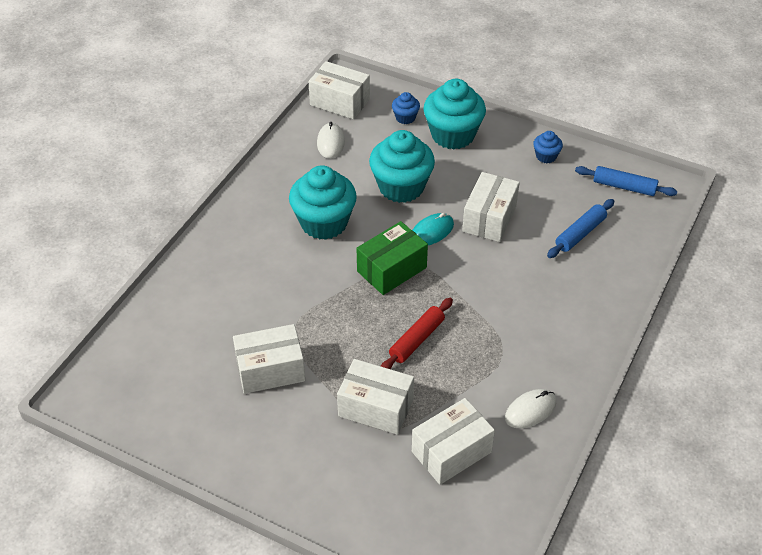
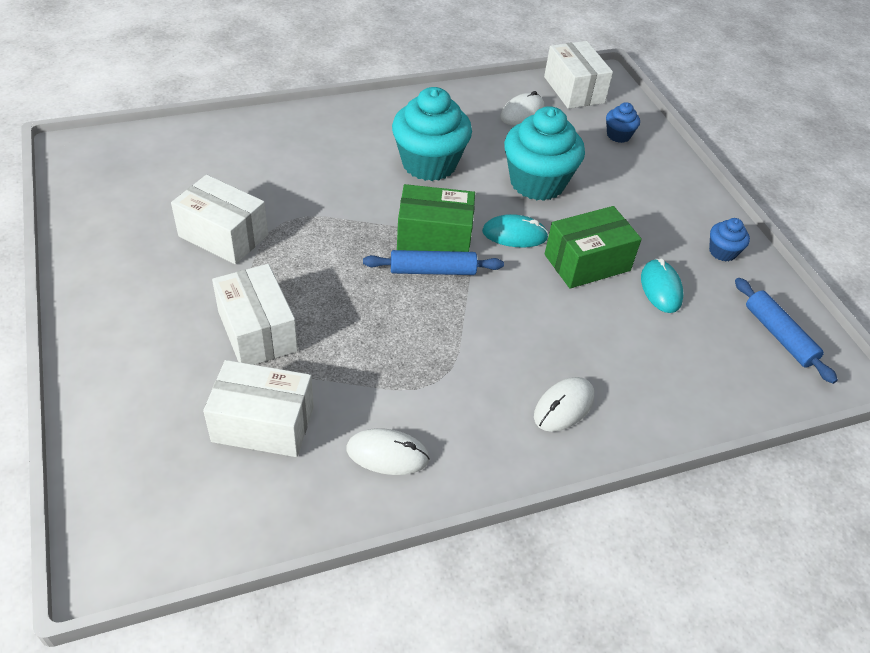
camera: 40 degrees right, 0 degrees up
(417, 340) = (373, 307): red rolling pin -> none
(453, 135) = (646, 175): turquoise cupcake -> none
(489, 218) = (587, 262): white box -> green box
(542, 204) = (661, 288): none -> turquoise mouse
(576, 311) = (563, 406): none -> white mouse
(580, 233) = (667, 341): blue rolling pin -> blue rolling pin (433, 271)

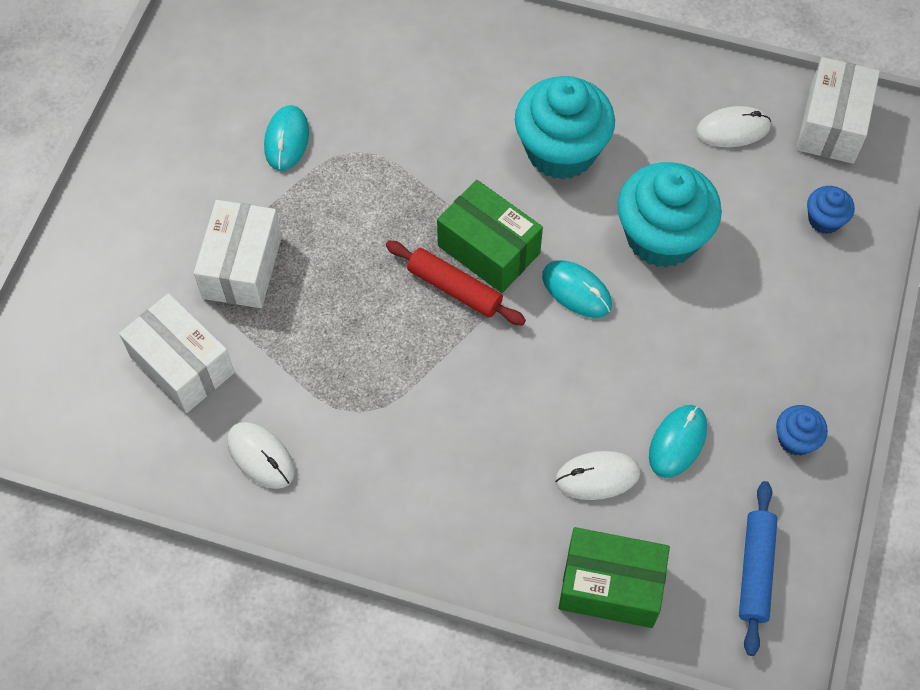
camera: 40 degrees right, 15 degrees up
(223, 235) = (286, 140): white box -> turquoise mouse
(433, 271) = (454, 289): blue rolling pin -> red rolling pin
(563, 406) = (454, 508): white mouse -> white mouse (597, 477)
(587, 262) = (625, 367): green box -> green box (610, 586)

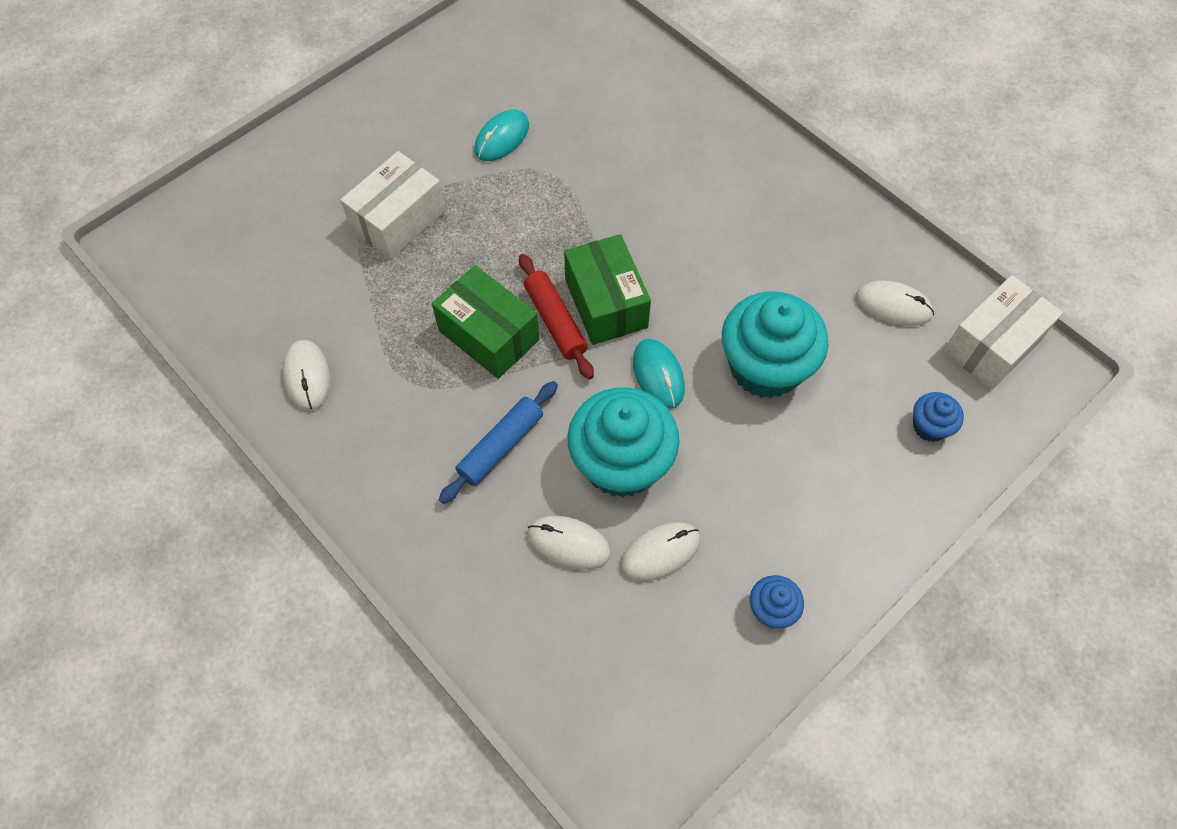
camera: 30 degrees right, 0 degrees up
(182, 365) = (299, 273): white box -> none
(561, 151) = (724, 252): turquoise cupcake -> turquoise cupcake (621, 463)
(610, 586) = (515, 646): green box -> green box (488, 335)
(677, 442) = (660, 552): turquoise mouse -> white mouse
(755, 570) = (655, 707): blue rolling pin -> blue rolling pin (501, 446)

